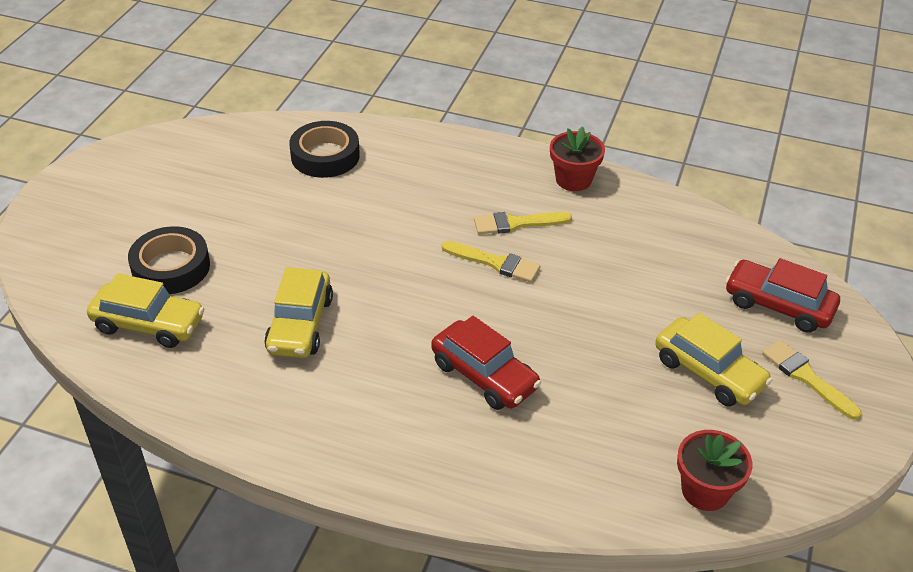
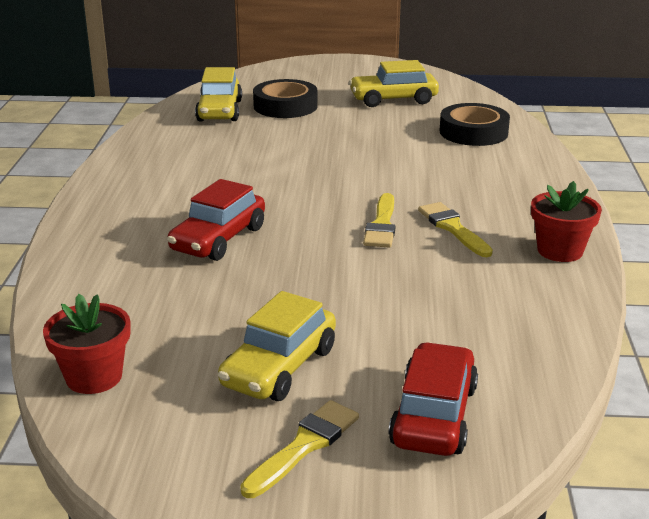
camera: 75 degrees right, 15 degrees down
(300, 325) = (245, 157): yellow car -> yellow car (393, 99)

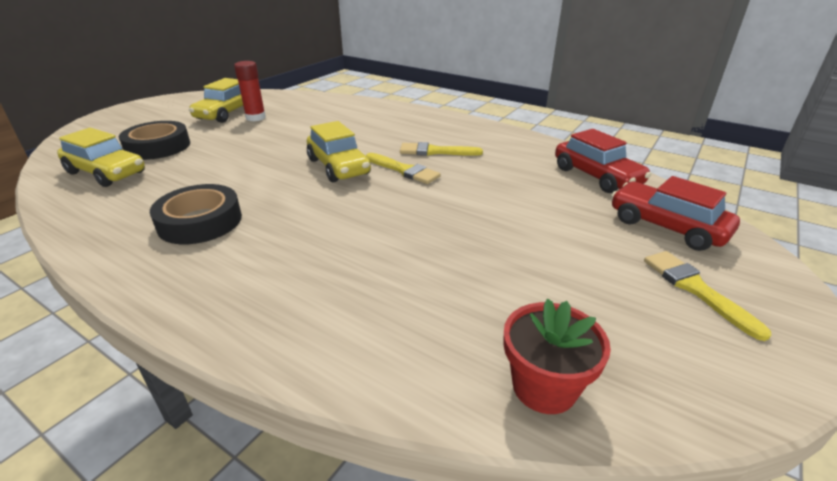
camera: 60 degrees left, 5 degrees up
(218, 239) = (345, 239): red car -> red car (596, 176)
(279, 367) = (579, 268): yellow car -> yellow car (338, 167)
(403, 115) = (255, 118): none -> red glue stick
(473, 132) = (317, 109): black tape -> black tape (200, 221)
(560, 251) = (494, 134): red flower pot -> none

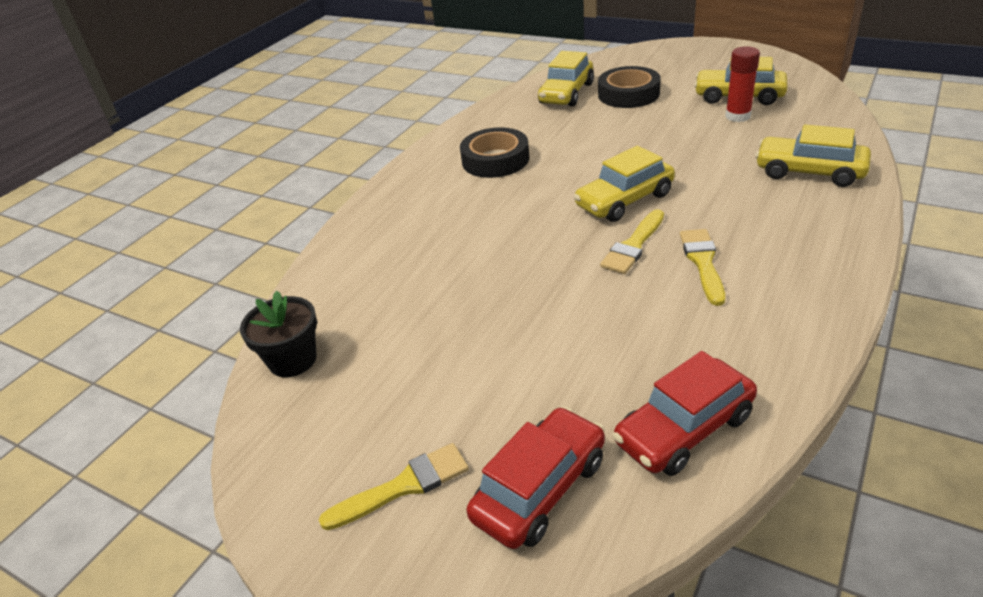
camera: 90 degrees right, 5 degrees up
(351, 112) = (809, 172): none -> yellow car
(544, 387) = (292, 360): red flower pot -> black flower pot

